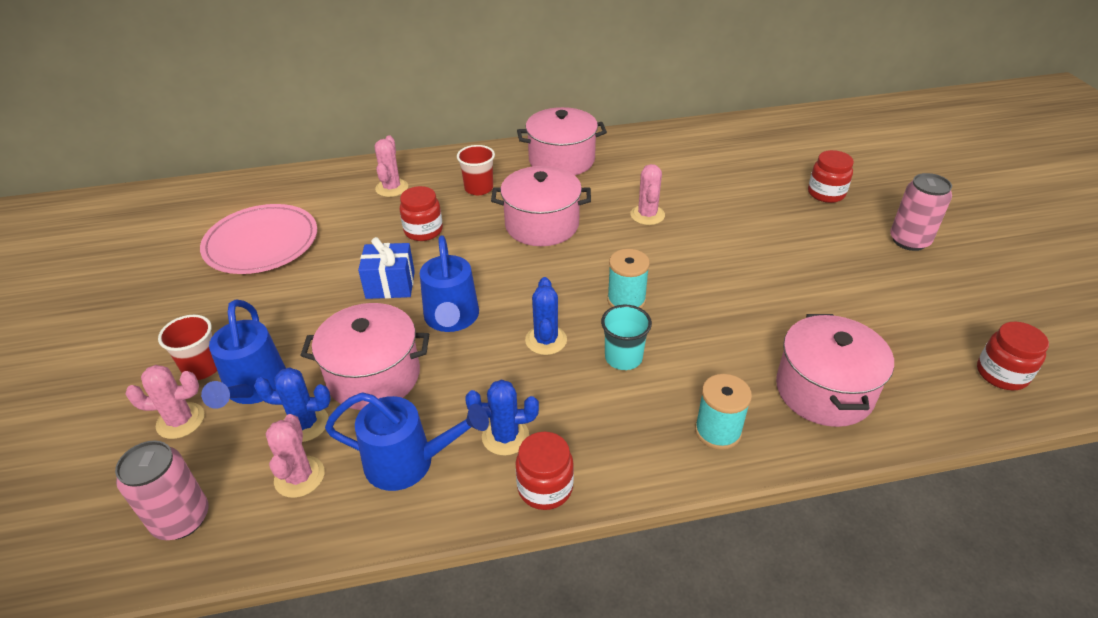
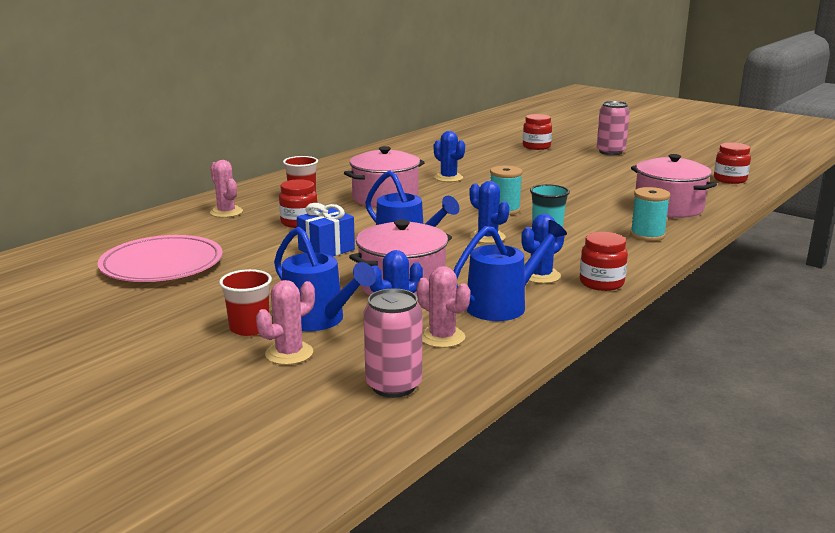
camera: 40 degrees left, 20 degrees down
(561, 160) = (340, 171): pink pot -> none
(647, 215) = (448, 178): pink cactus -> blue cactus

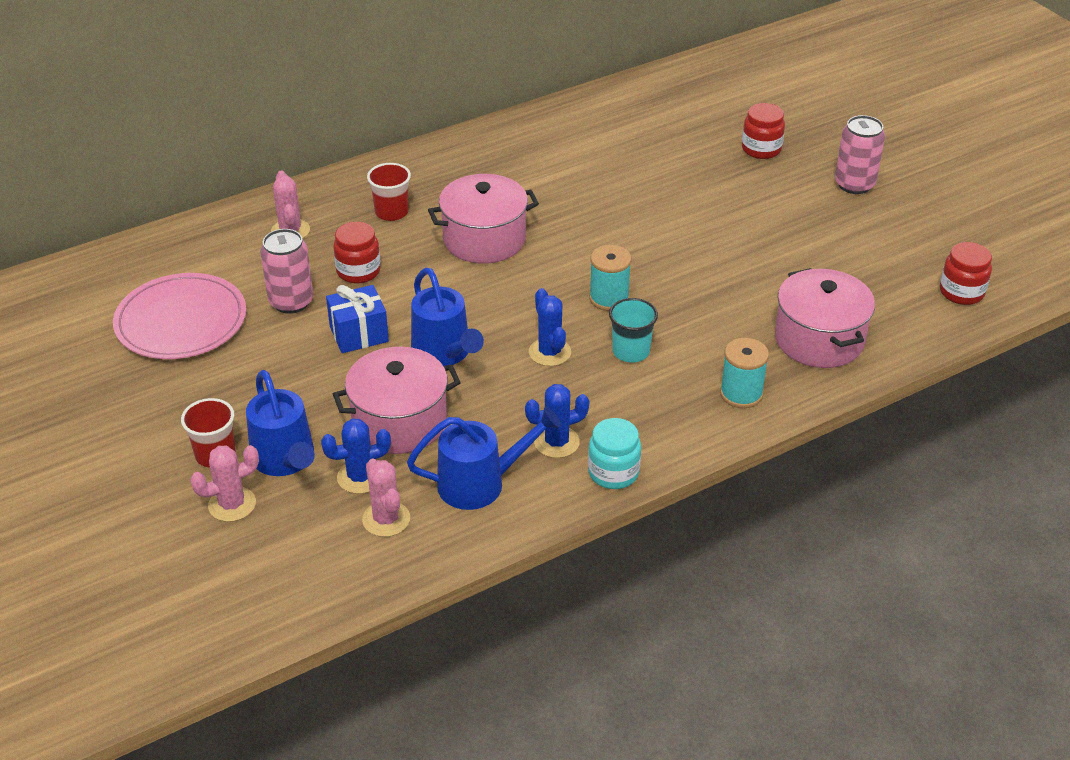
camera: 20 degrees right, 20 degrees up
(393, 385) = (299, 577): pink can -> pink can (291, 302)
(448, 178) = (590, 207): blue cactus -> none
(601, 283) = (613, 472): red jar -> turquoise jar

